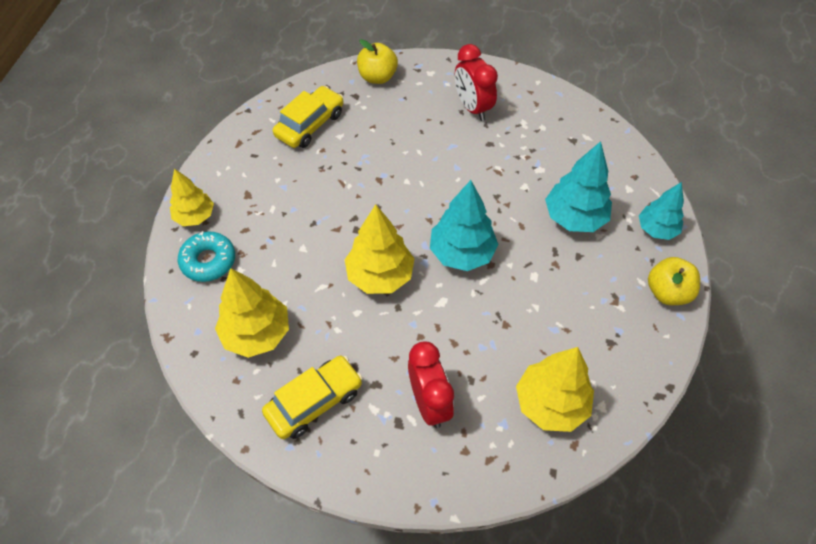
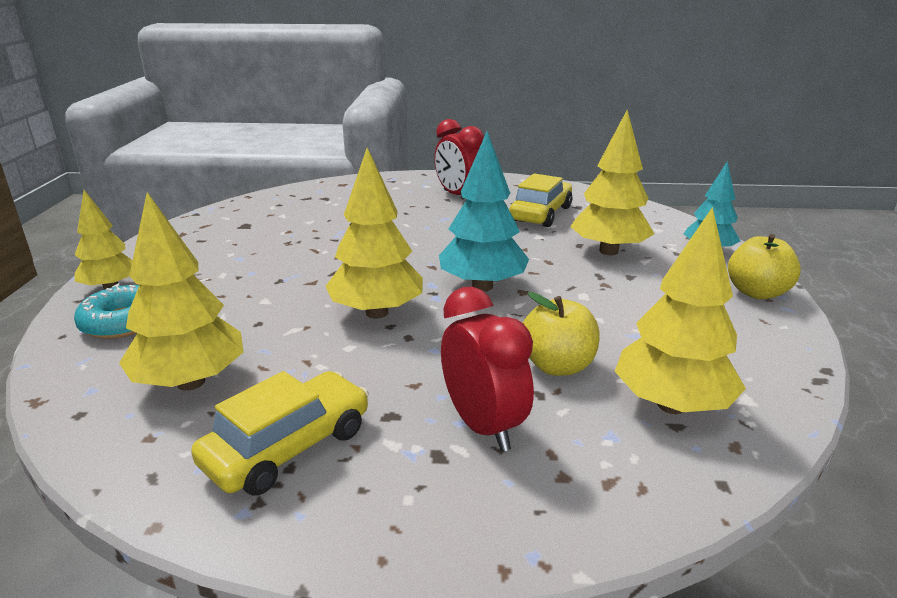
camera: 10 degrees left, 30 degrees down
(310, 124) = (272, 217): yellow car -> yellow car (540, 214)
(377, 77) = (348, 187): yellow apple -> yellow apple (557, 366)
(574, 218) = (608, 251): turquoise tree -> yellow tree

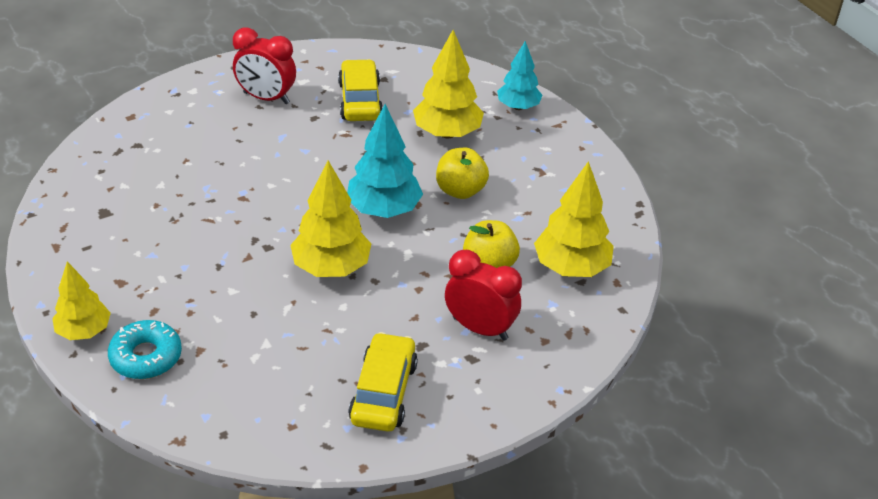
camera: 35 degrees left, 15 degrees up
(191, 382) = (268, 380): yellow tree -> none
(756, 292) = (571, 144): yellow apple -> yellow apple (460, 190)

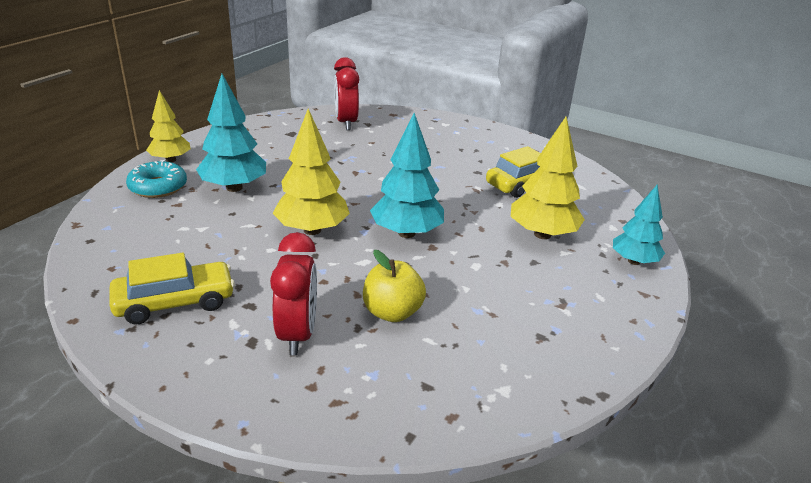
camera: 60 degrees right, 10 degrees down
(200, 297) = (234, 188): none -> turquoise tree
(266, 98) = (473, 149): red clock -> red clock (346, 123)
(460, 190) = (476, 264): yellow apple -> none
(571, 267) = (440, 371): yellow tree -> none

